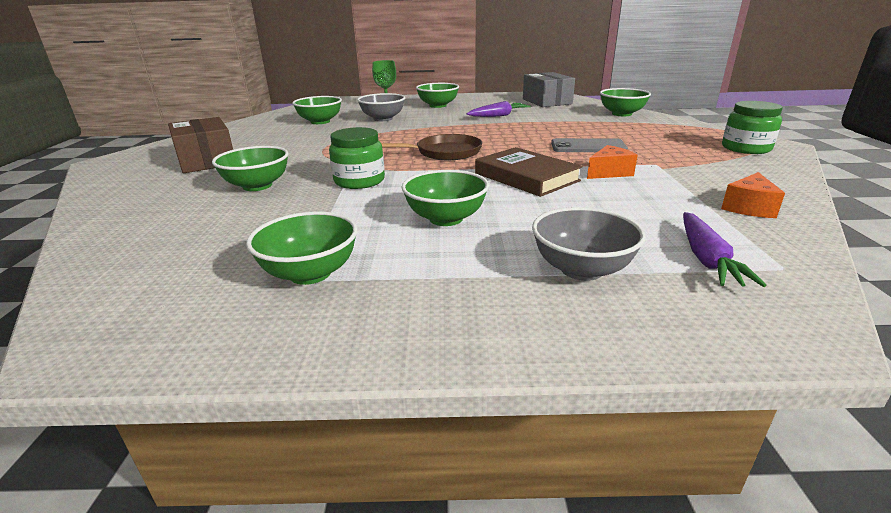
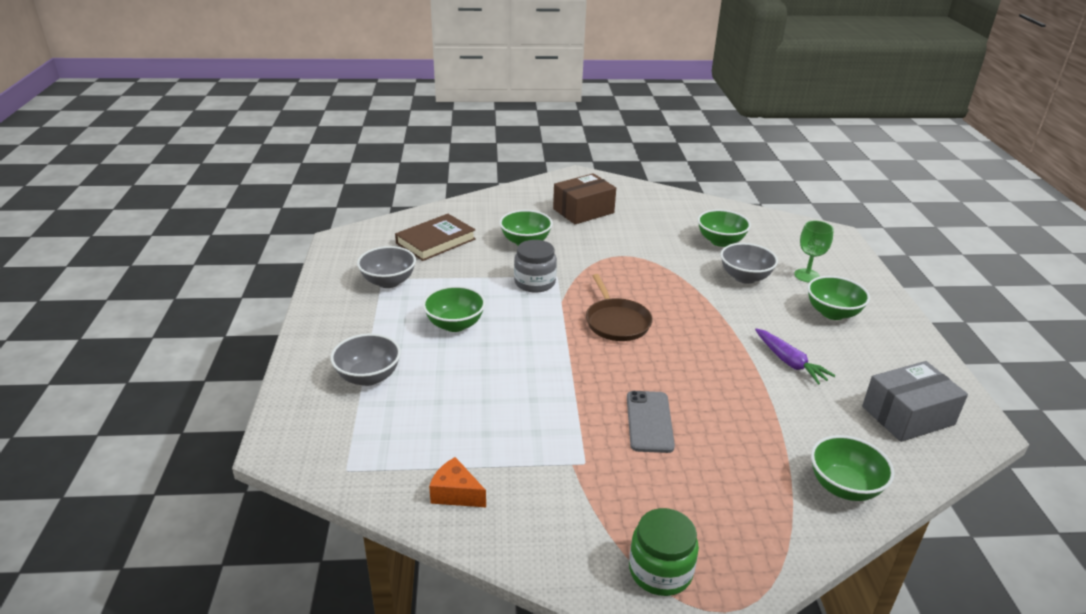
camera: 85 degrees right, 5 degrees up
(310, 273) = (388, 282): green bowl -> grey bowl
(359, 181) = (535, 282): green jar -> grey jar
(526, 177) = (543, 367): brown book -> brown book (436, 241)
(609, 173) = (555, 422): orange cheese -> none
(707, 259) = (368, 436): purple carrot -> none

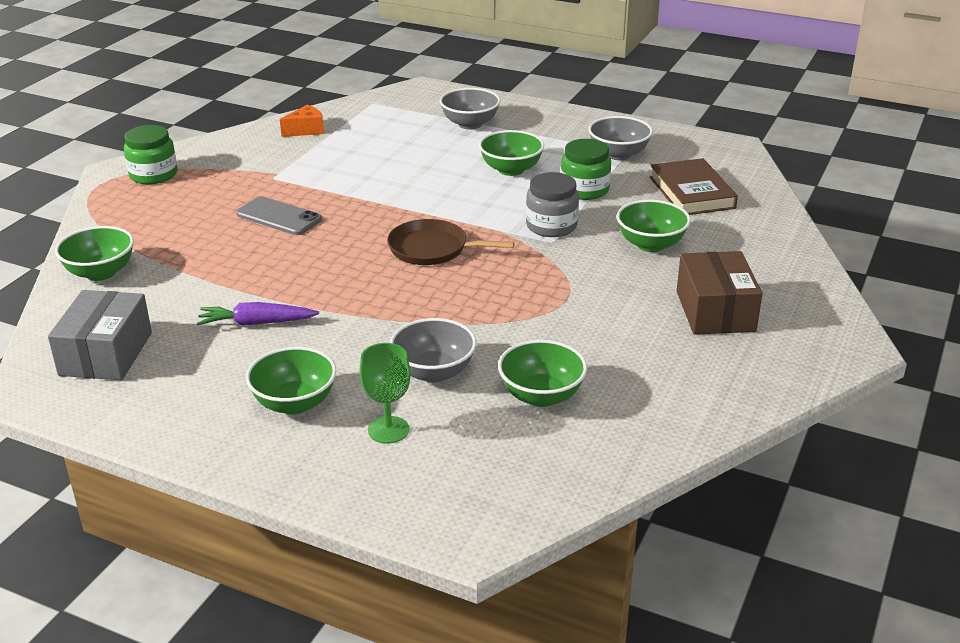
camera: 120 degrees right, 0 degrees up
(465, 282) = (584, 190): none -> green jar

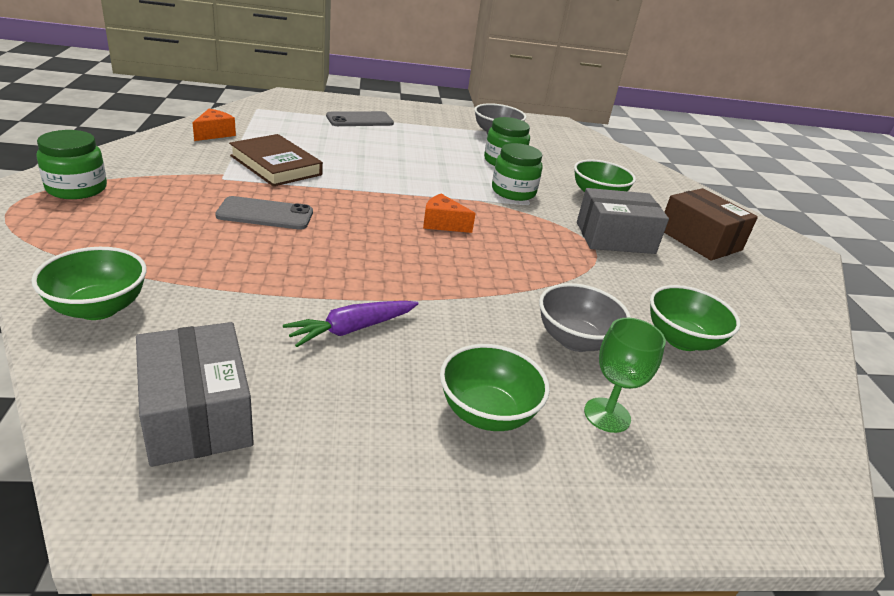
camera: 35 degrees left, 0 degrees up
(432, 249) = (442, 224): brown pan -> orange cheese
(470, 124) = (360, 120): grey bowl -> grey phone
(511, 169) = (432, 152): green bowl -> none
(551, 226) = (513, 191): grey jar -> green jar
(607, 292) = (615, 238): none -> grey box
(691, 193) = (576, 156): brown book -> brown book (276, 165)

